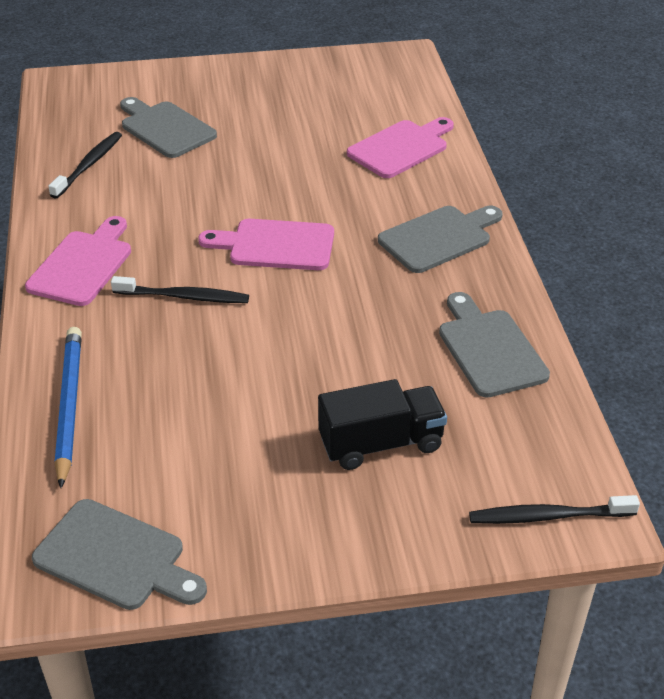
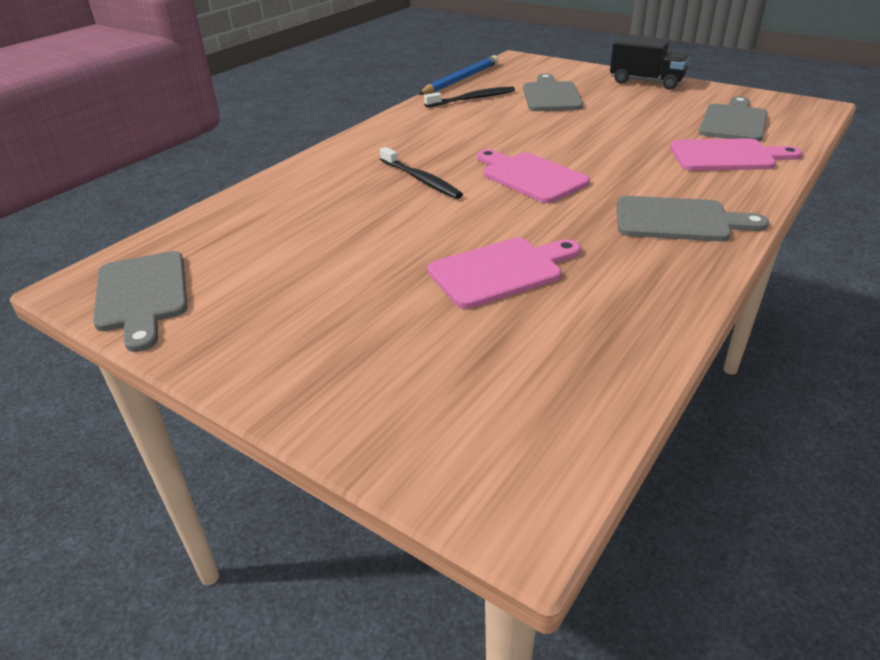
camera: 45 degrees right, 5 degrees down
(69, 406) = (261, 204): blue pencil -> blue pencil (460, 79)
(83, 265) = (388, 142): pink cutting board -> pink cutting board (501, 271)
(381, 444) = (414, 329): black truck -> black truck (646, 82)
(489, 349) = (614, 313): grey cutting board -> grey cutting board (734, 122)
(548, 516) = (473, 476): black toothbrush -> none

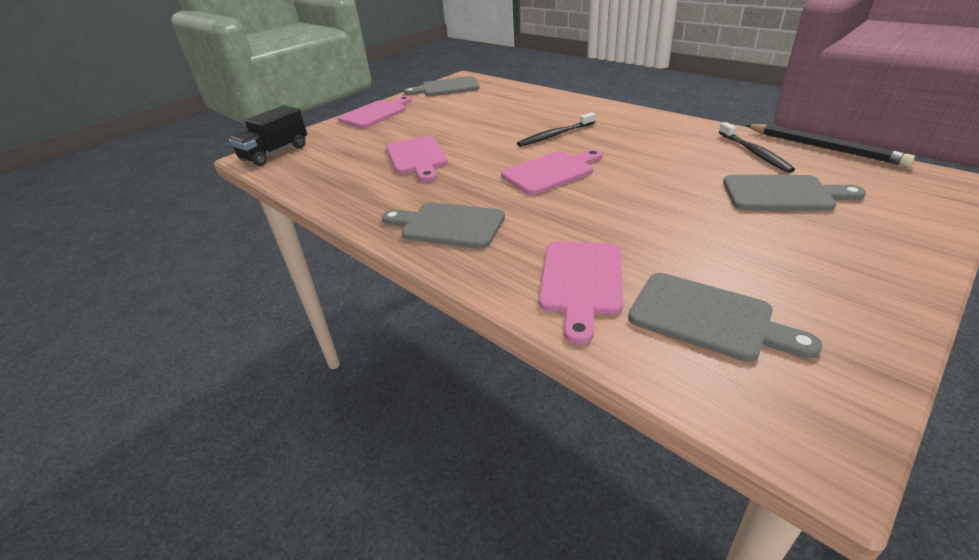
camera: 100 degrees right, 0 degrees up
(270, 365) = (376, 113): none -> pink cutting board
(460, 79) = (824, 147): blue pencil -> black pencil
(646, 82) = (888, 273): black truck -> black truck (275, 153)
(679, 220) = (448, 225): grey cutting board -> grey cutting board turned 90 degrees clockwise

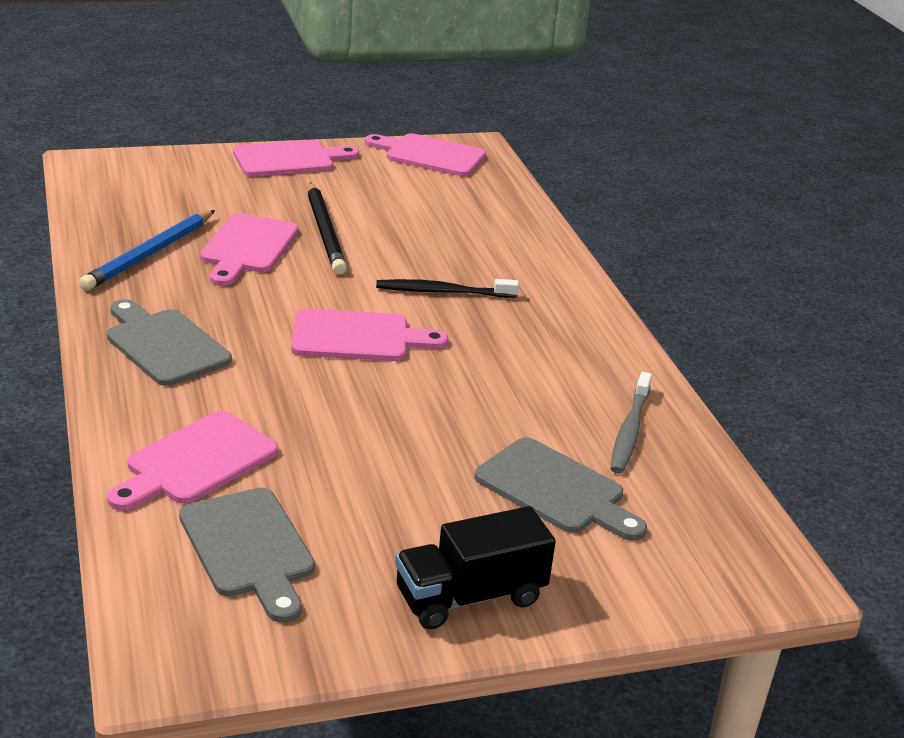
camera: 25 degrees right, 5 degrees down
(275, 153) = (113, 169): black truck -> black truck (470, 597)
(362, 183) = (149, 254): none -> blue pencil
(446, 88) = (430, 155): grey cutting board -> pink cutting board
(754, 153) = (629, 431): black toothbrush -> grey toothbrush
(824, 147) = (728, 468): black pencil -> black pencil (325, 232)

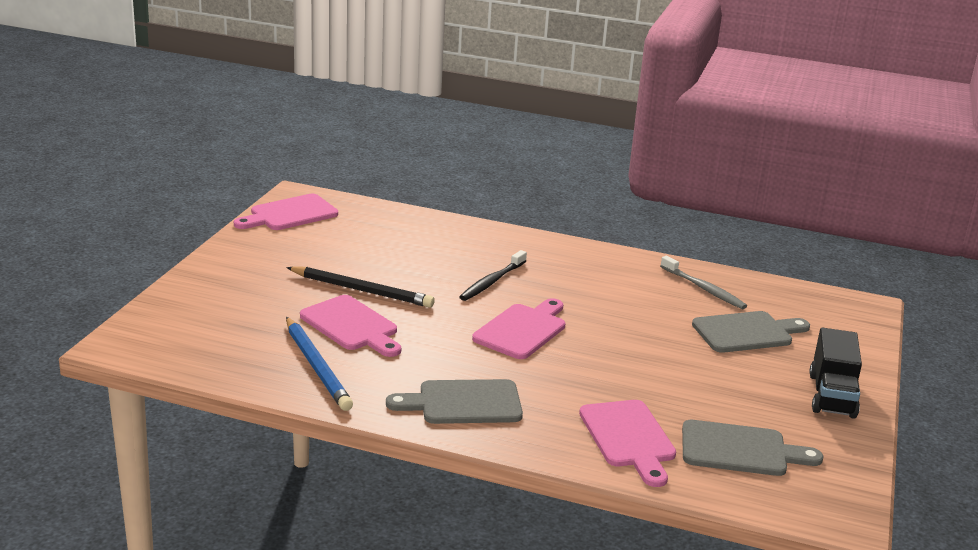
camera: 55 degrees left, 5 degrees down
(289, 159) = (227, 263): pink cutting board -> none

